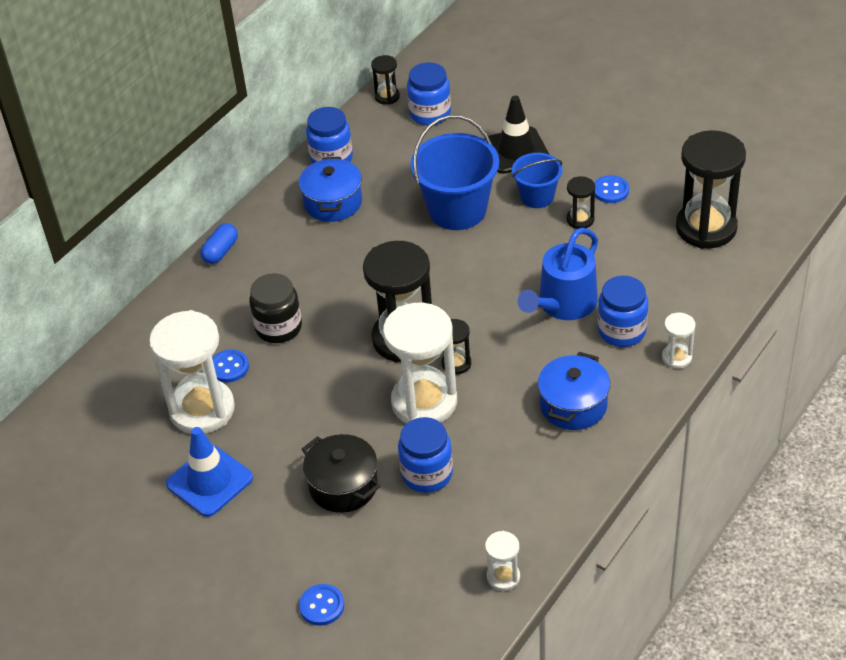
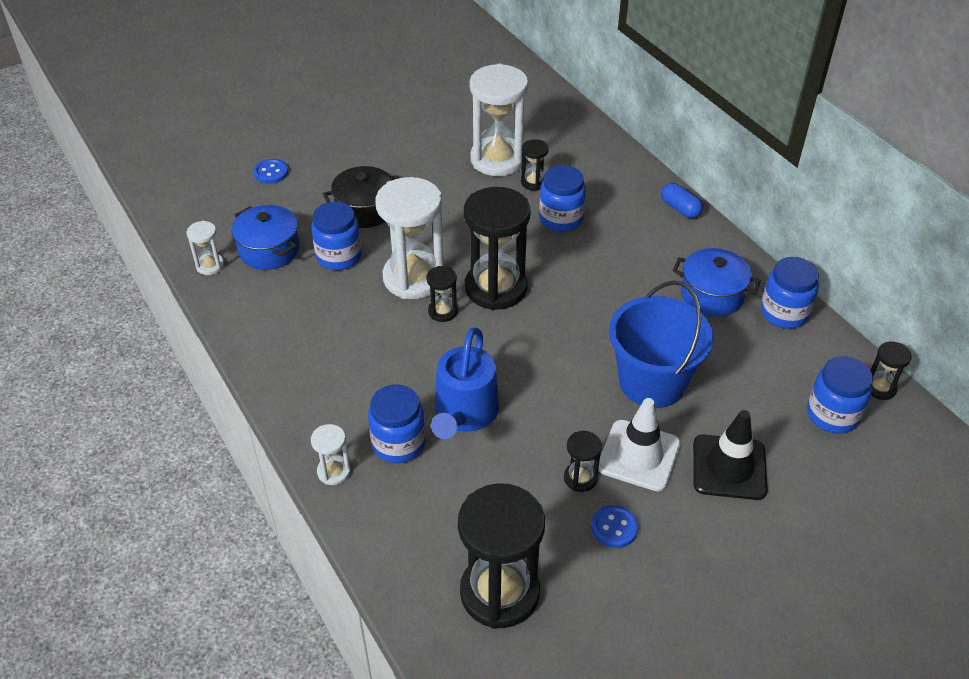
camera: 110 degrees right, 0 degrees up
(209, 481) = (424, 148): blue traffic cone -> none
(229, 367) = (533, 182): blue button -> black hourglass
(278, 327) = (561, 219): black jar -> blue jar
(537, 196) = (639, 455): blue bucket -> white traffic cone
(563, 304) = (464, 413): blue watering can -> blue watering can turned 135 degrees counterclockwise
(573, 405) = (337, 370): blue pot -> blue pot (269, 250)

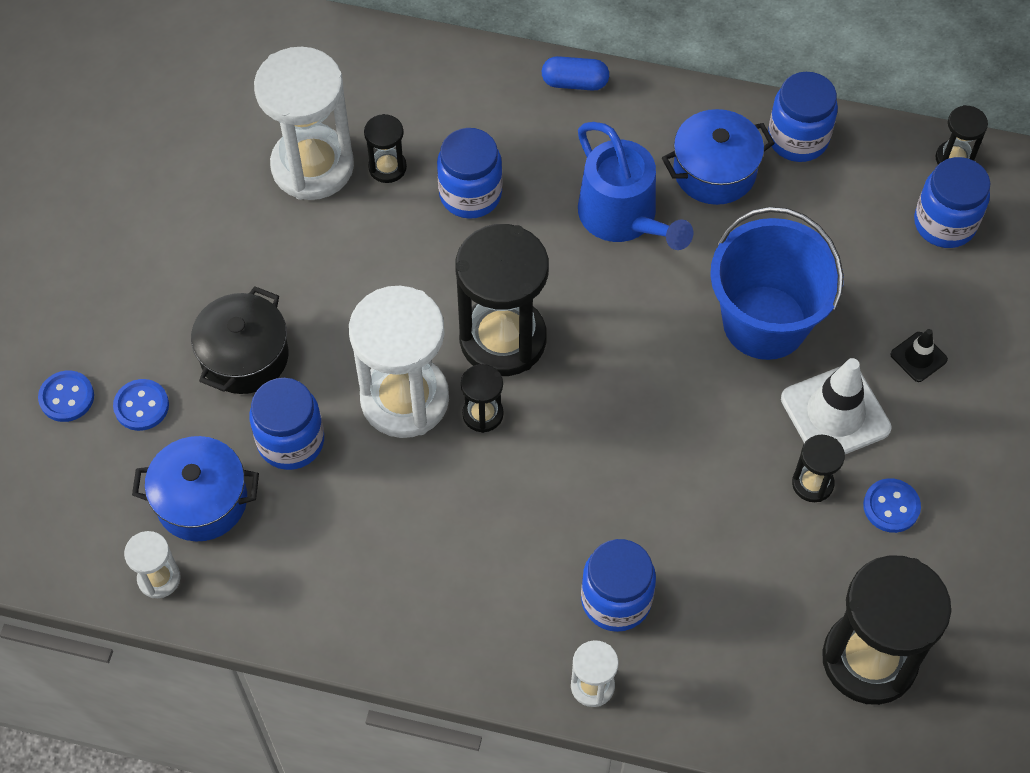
camera: 45 degrees left, 15 degrees up
(296, 197) = (141, 406): none -> blue button
(464, 413) = (638, 511): blue watering can -> blue watering can (623, 217)
(729, 467) = (918, 357): black traffic cone -> black traffic cone, size x0.51

